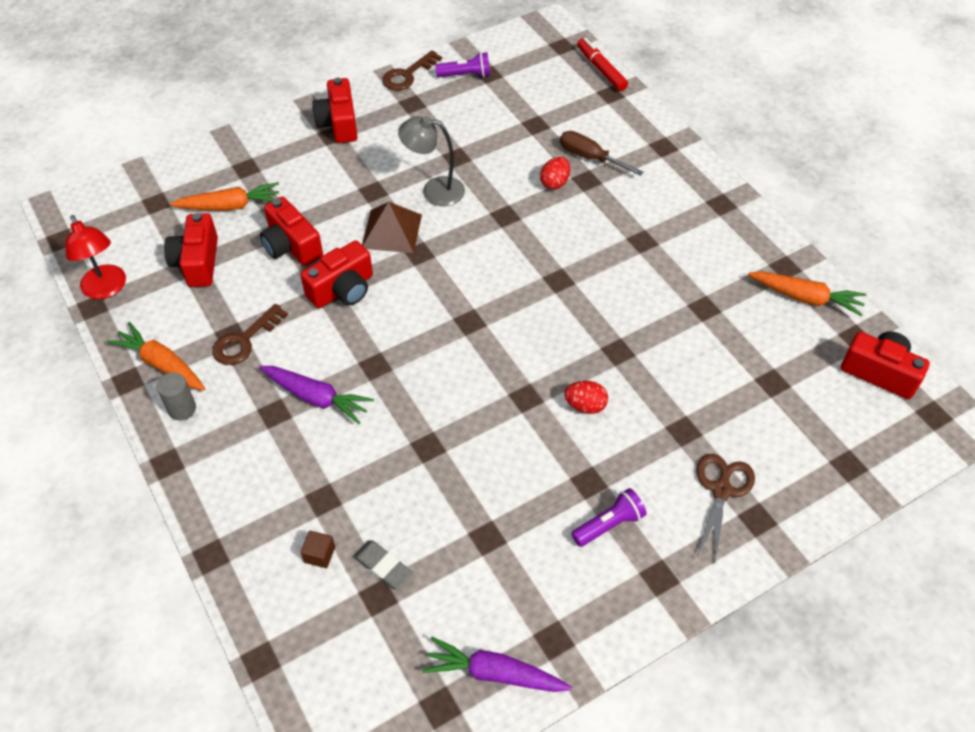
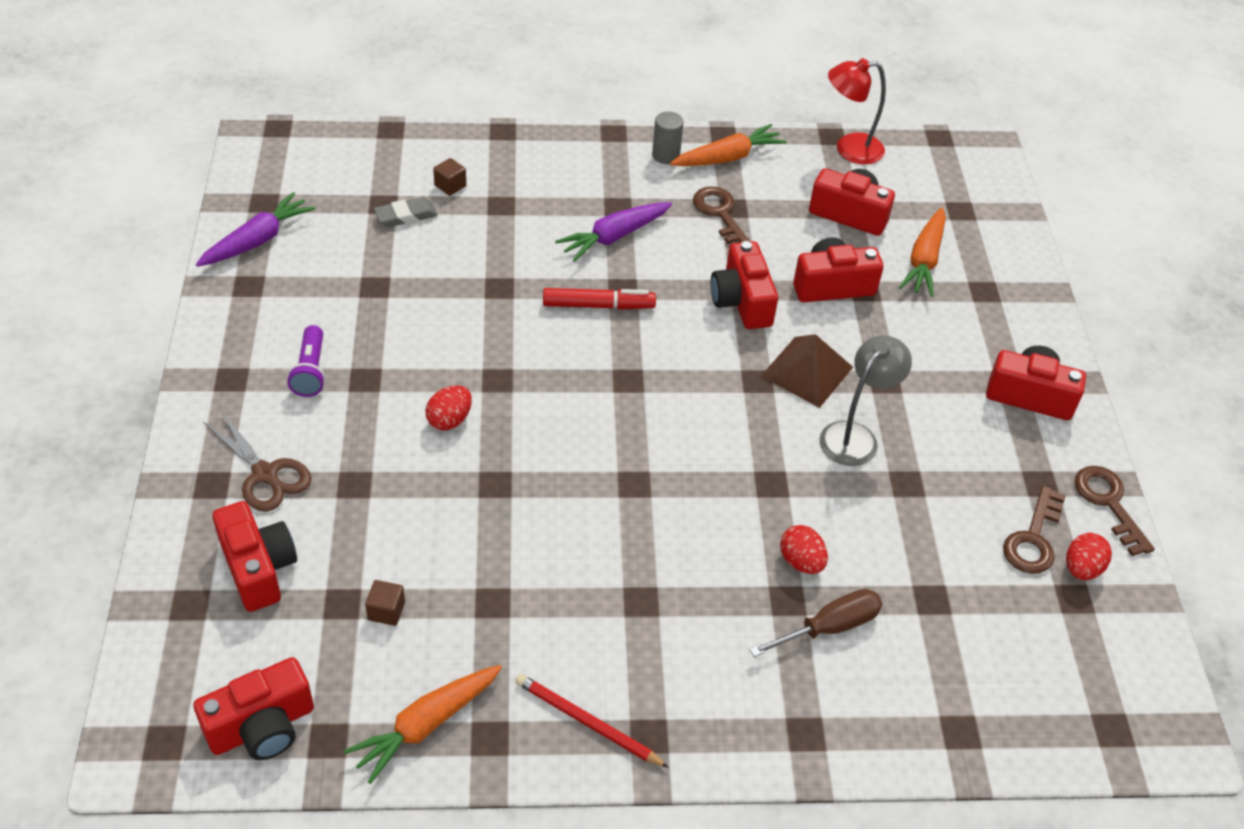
camera: 115 degrees right, 5 degrees down
(458, 97) = (1033, 538): none -> brown key
(466, 75) = (1081, 568): purple flashlight -> red egg
(601, 69) = (1028, 752): red marker -> red marker (598, 306)
(738, 231) = (587, 722): none -> red pencil
(757, 356) = (386, 611): none -> brown cube
(791, 444) = (258, 568): none -> red camera

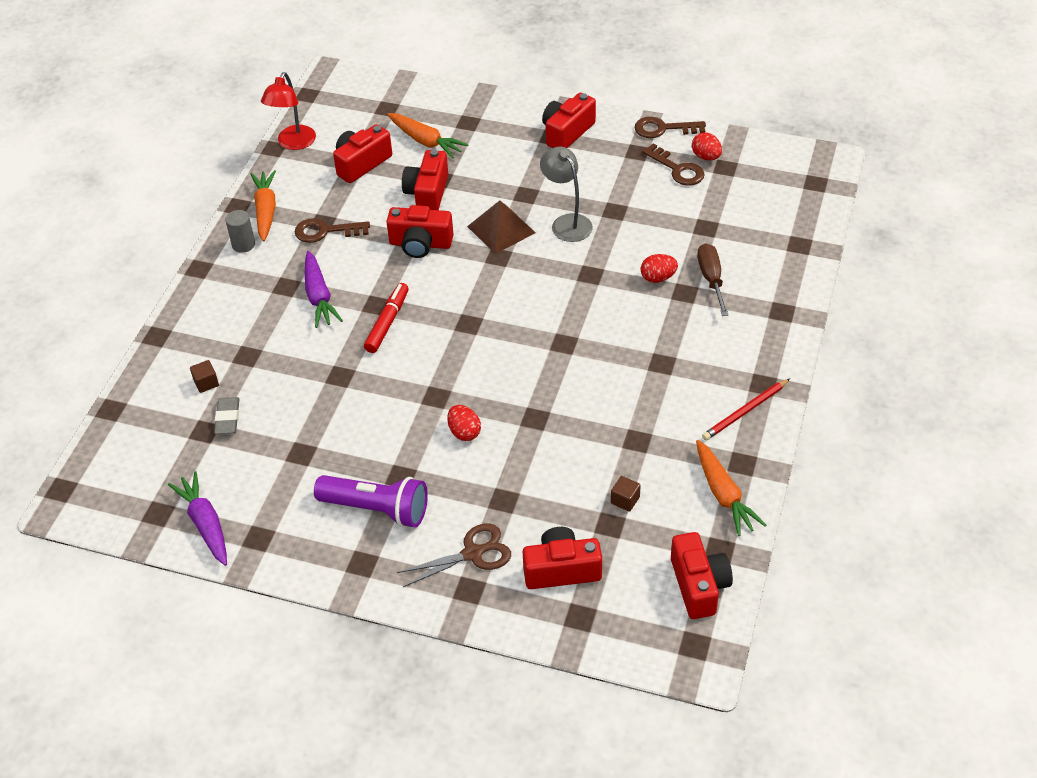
camera: 65 degrees left, 0 degrees up
(310, 371) = (376, 509): purple flashlight -> purple flashlight, size x1.63

